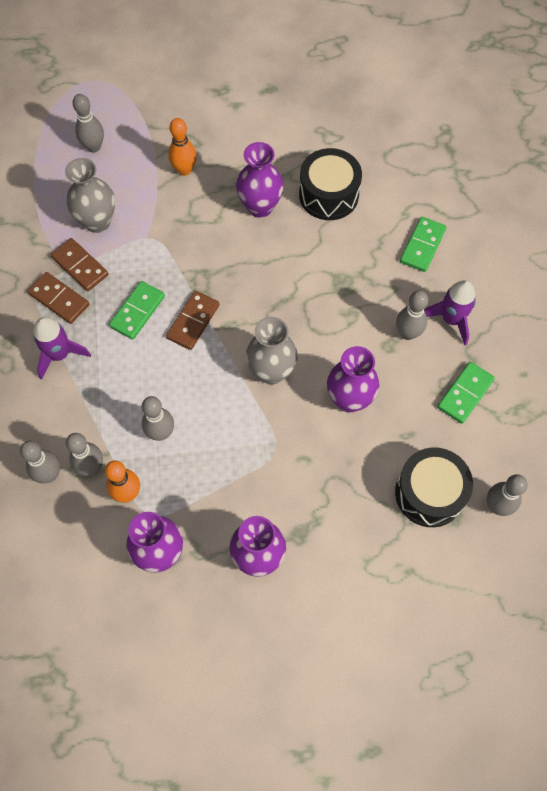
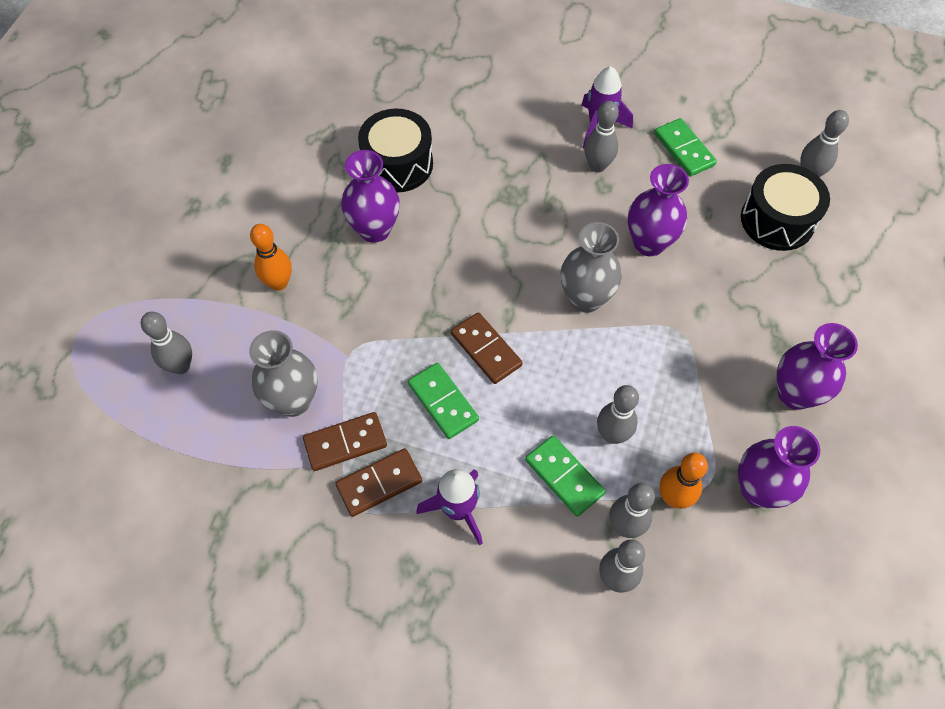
camera: 65 degrees left, 5 degrees down
(422, 246) = (505, 114): green domino -> green domino (564, 476)

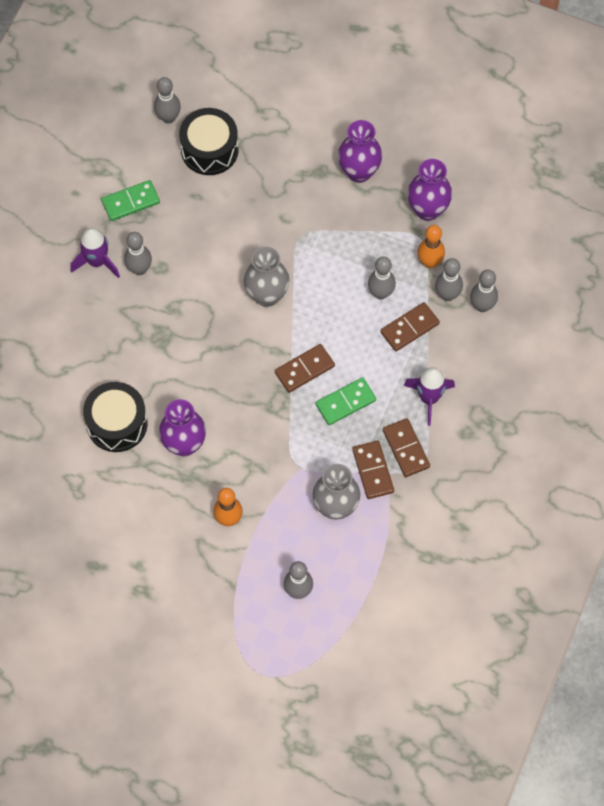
camera: 85 degrees left, 5 degrees up
(564, 476) = (409, 328): green domino -> brown domino
(649, 243) = (221, 243): purple vase -> none

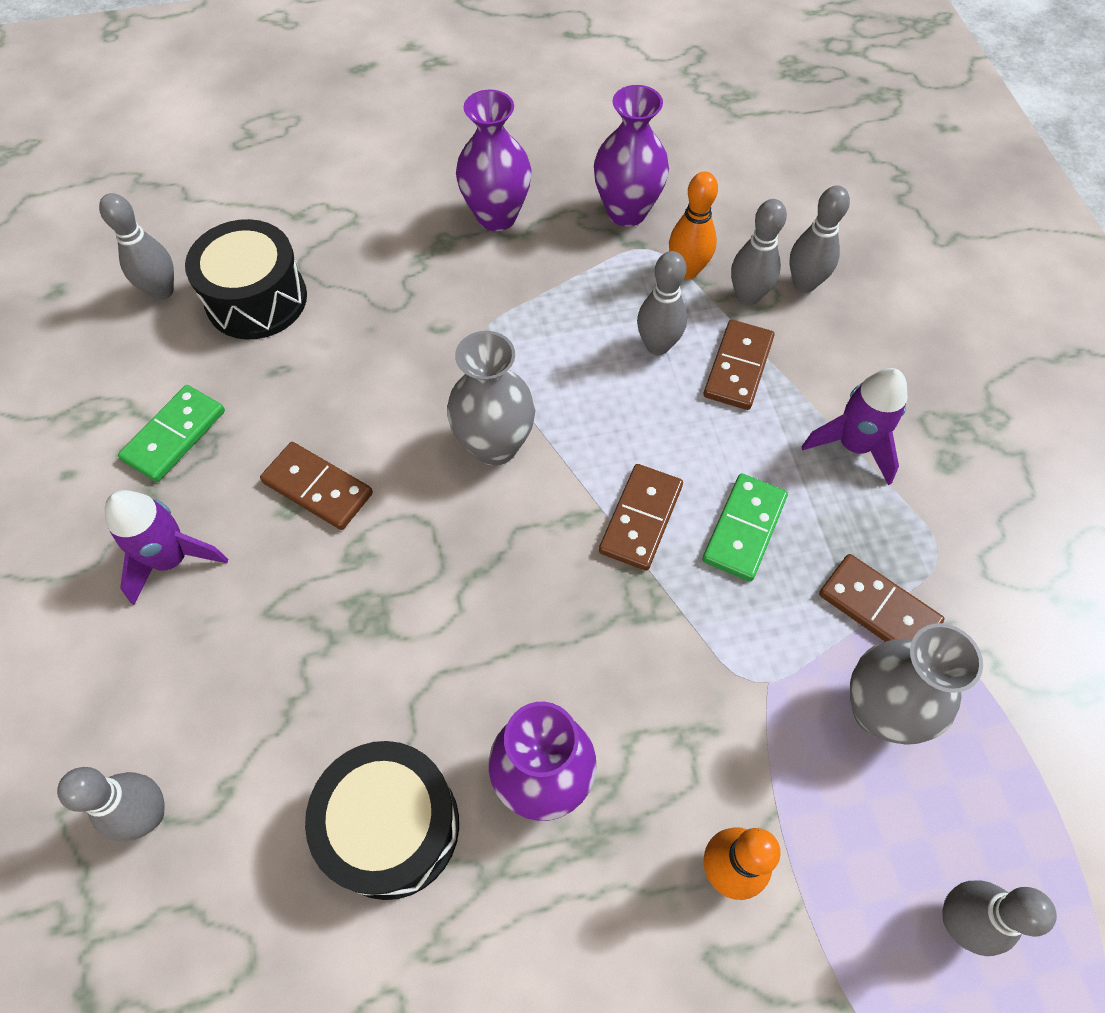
camera: 35 degrees left, 5 degrees down
(139, 269) = (256, 527): grey bowling pin -> grey bowling pin (149, 815)
(406, 449) = (892, 540): brown domino -> brown domino (317, 488)

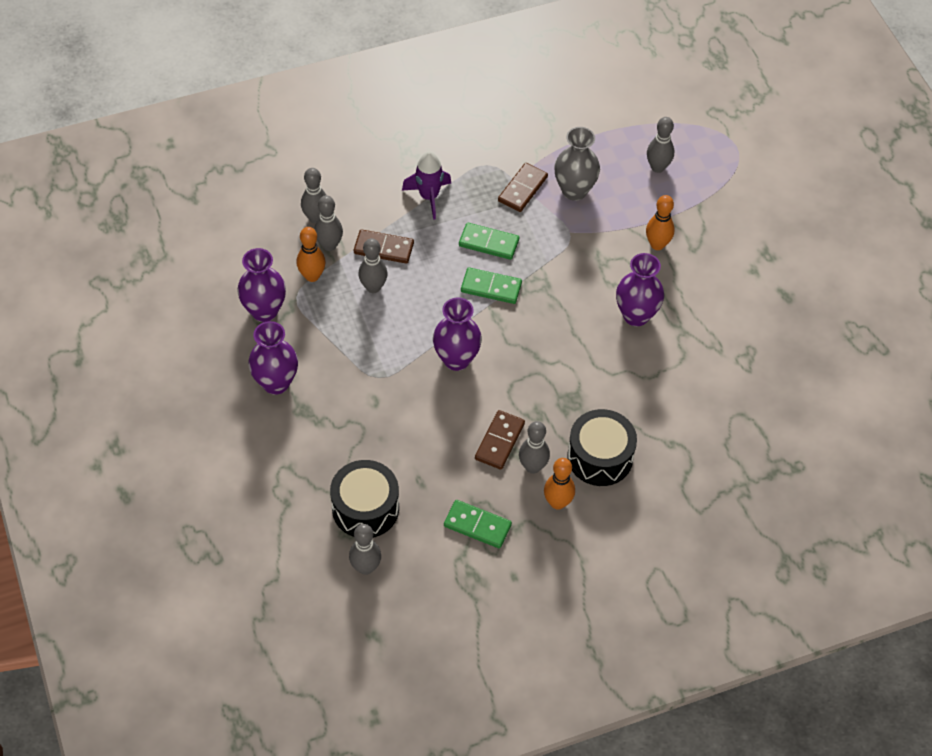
camera: 100 degrees left, 5 degrees down
(149, 815) = (691, 472): grey bowling pin -> grey bowling pin (533, 467)
(172, 559) = (557, 502): purple rocket -> orange bowling pin
(392, 826) = (671, 371): black drum -> black drum (600, 457)
(495, 445) = (456, 359): grey vase -> purple vase
(640, 519) = (491, 287): brown domino -> green domino

